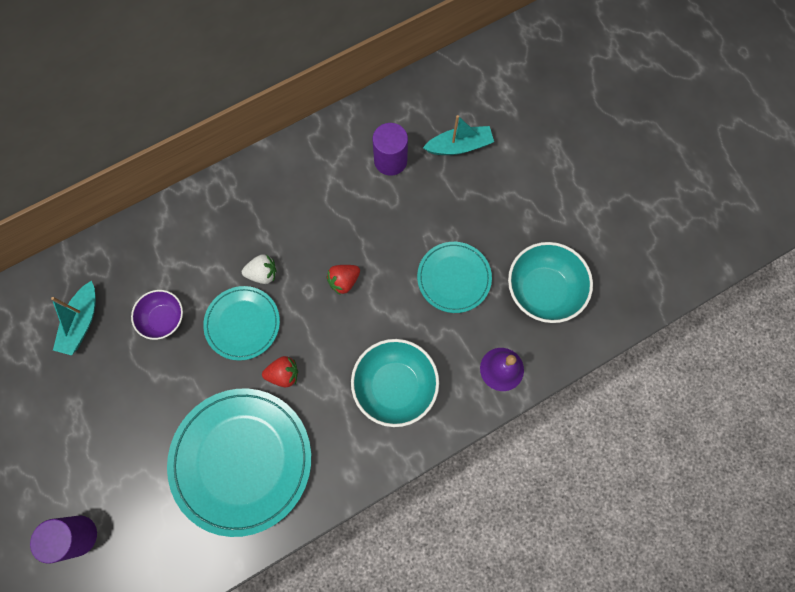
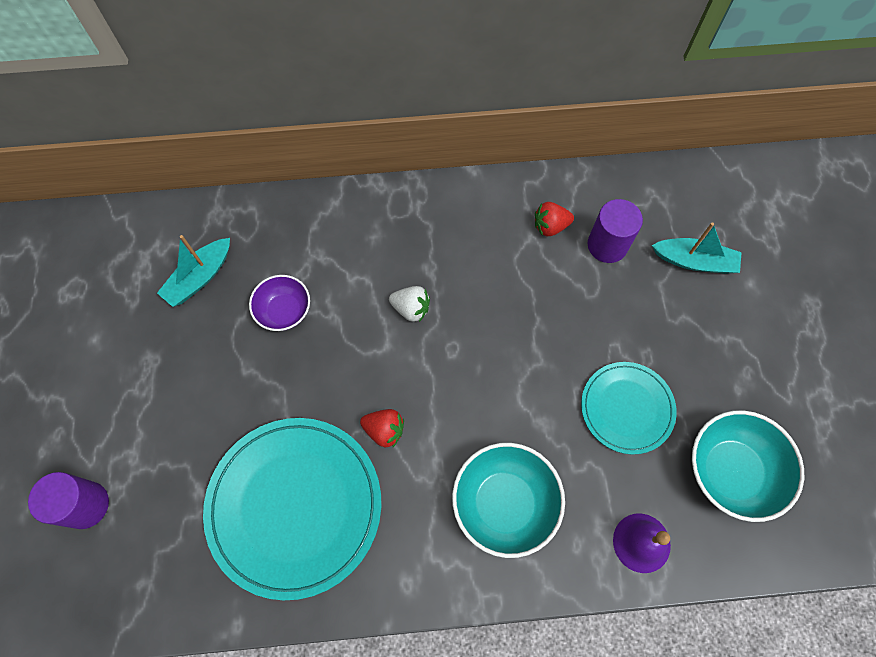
camera: 25 degrees right, 5 degrees down
(242, 323) = (365, 353): turquoise plate -> none
(344, 281) = (497, 356): red strawberry -> red strawberry (550, 226)

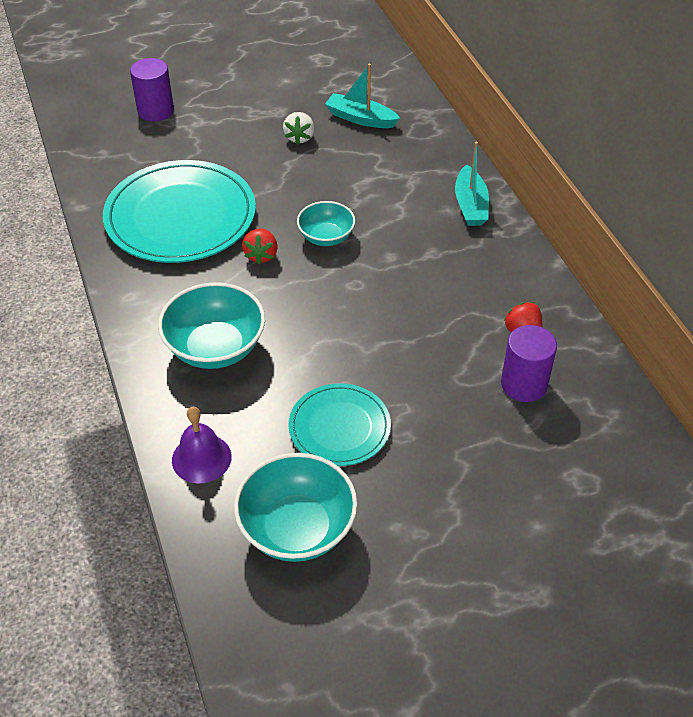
camera: 75 degrees right, 20 degrees down
(284, 311) = (350, 172): purple bowl -> none
(377, 359) = (326, 237): none -> turquoise bowl
(411, 309) = (385, 249): white strawberry -> white strawberry (299, 137)
(694, 261) = (541, 466): turquoise boat -> turquoise boat (470, 205)

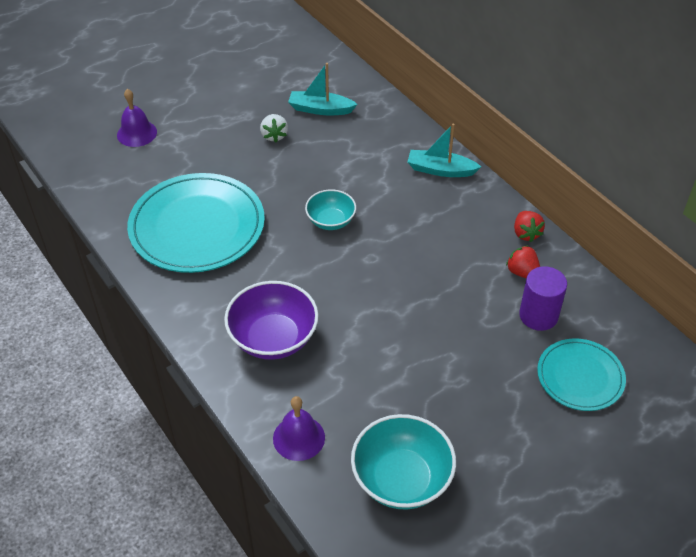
camera: 15 degrees left, 0 degrees up
(155, 111) = (137, 133): purple cylinder -> purple bell
(215, 348) = (273, 338): turquoise bowl -> purple bowl
(261, 255) = (281, 248): red strawberry -> red strawberry (526, 233)
(339, 427) = (404, 385): turquoise plate -> turquoise plate (580, 377)
(470, 205) = (440, 170): turquoise boat -> turquoise boat turned 120 degrees clockwise

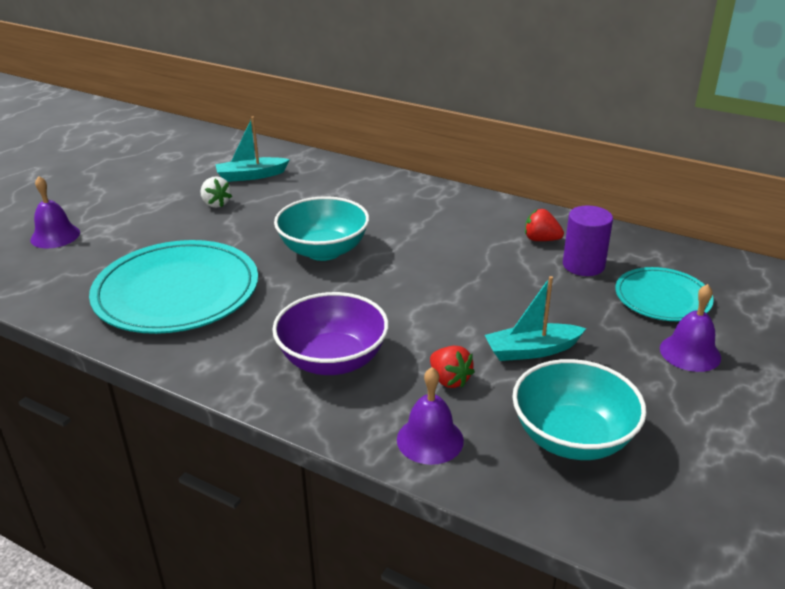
camera: 25 degrees left, 15 degrees down
(331, 221) = (323, 250): turquoise bowl -> turquoise bowl, size x1.63
(440, 170) = (403, 190): turquoise boat -> turquoise boat (531, 350)
(526, 233) = (519, 213): red strawberry -> red strawberry (449, 380)
(556, 441) = (690, 352): none -> purple bell

